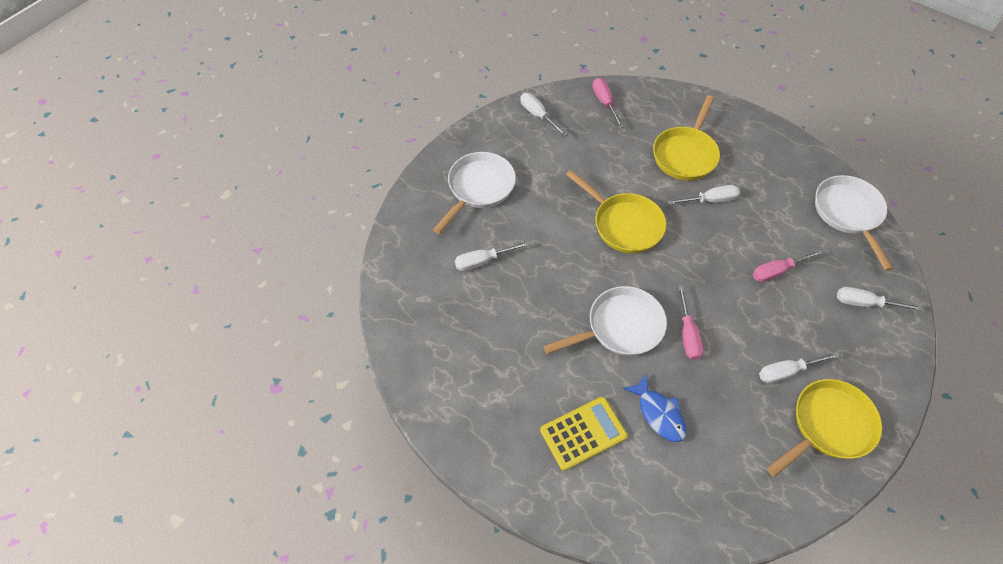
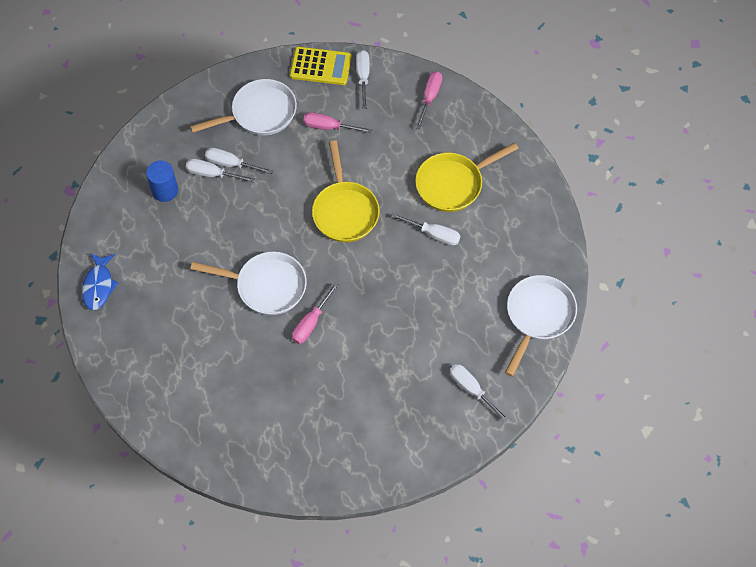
camera: 35 degrees right, 5 degrees up
(452, 301) = (165, 190): none -> blue cylinder
(583, 433) = (173, 340): yellow calculator -> yellow calculator (320, 66)
(659, 413) = (236, 362): blue fish -> blue fish (99, 285)
(777, 271) = (428, 322): pink screwdriver -> pink screwdriver (329, 127)
(787, 372) = (357, 396): white screwdriver -> white screwdriver (231, 164)
(828, 426) = (347, 450): yellow pan -> none

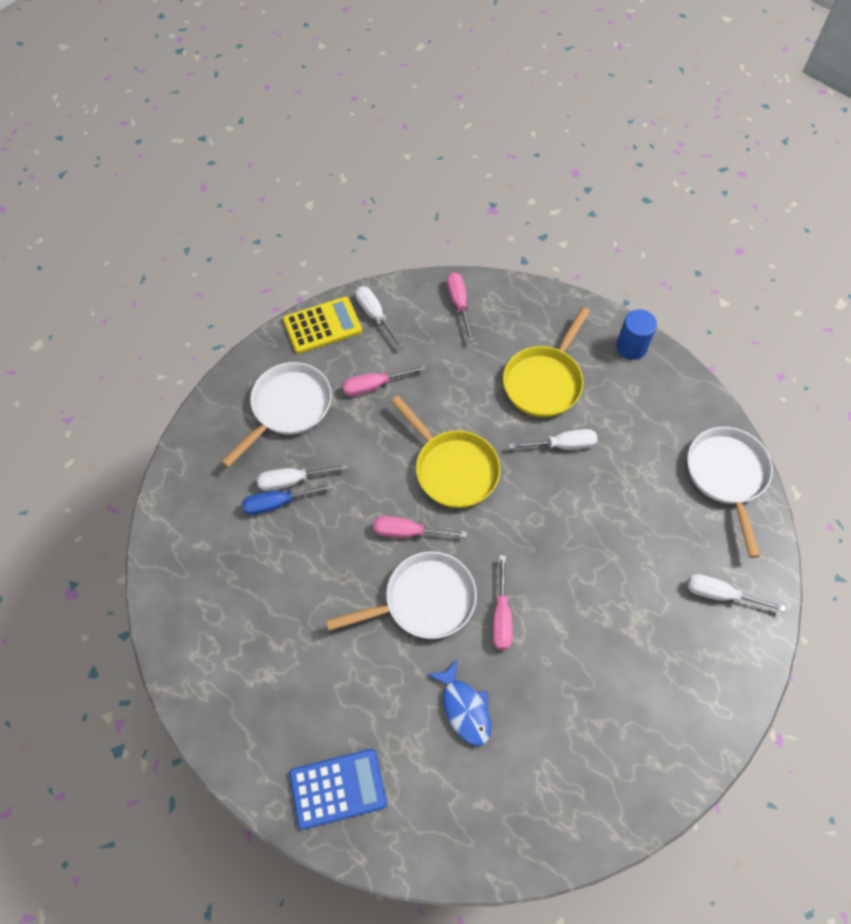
camera: 30 degrees left, 0 degrees up
(99, 285) = (224, 711): blue fish -> blue fish (464, 708)
(138, 368) = (338, 788): none -> blue calculator
(165, 190) = (234, 551): blue cylinder -> blue cylinder (631, 347)
(212, 174) = (278, 503): white screwdriver -> blue screwdriver
(286, 237) = (408, 532): none -> pink screwdriver

